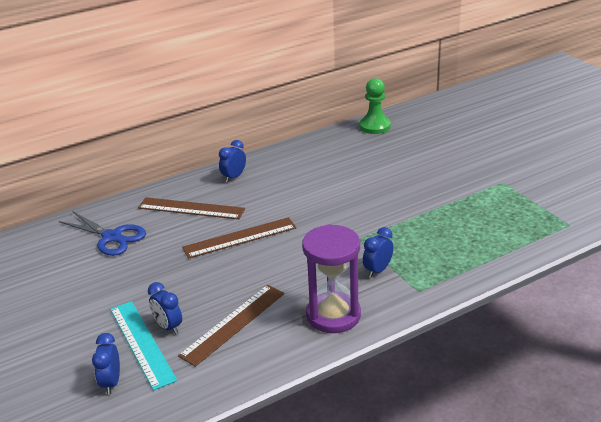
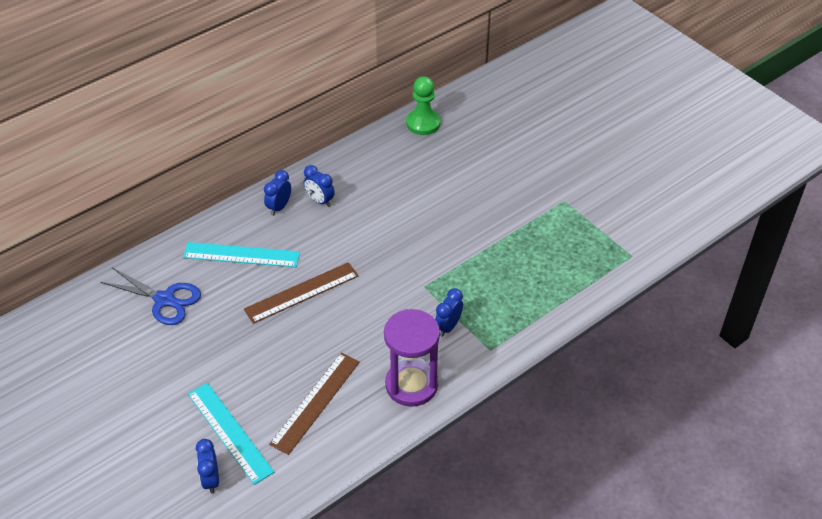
camera: 10 degrees left, 15 degrees up
(168, 327) = (251, 411): blue clock -> blue clock (320, 201)
(191, 208) = (241, 255): brown ruler -> turquoise ruler

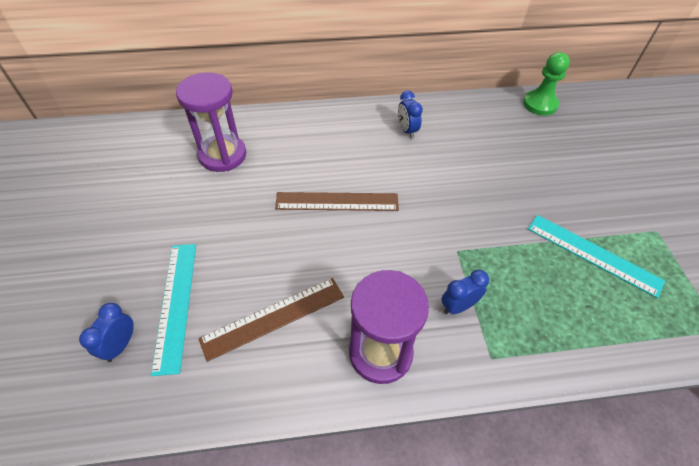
camera: 30 degrees right, 5 degrees up
(165, 300) = (222, 155): blue scissors -> purple hourglass
(241, 255) = (310, 146): turquoise ruler -> turquoise ruler (593, 254)
(279, 207) = (369, 122): blue clock -> none

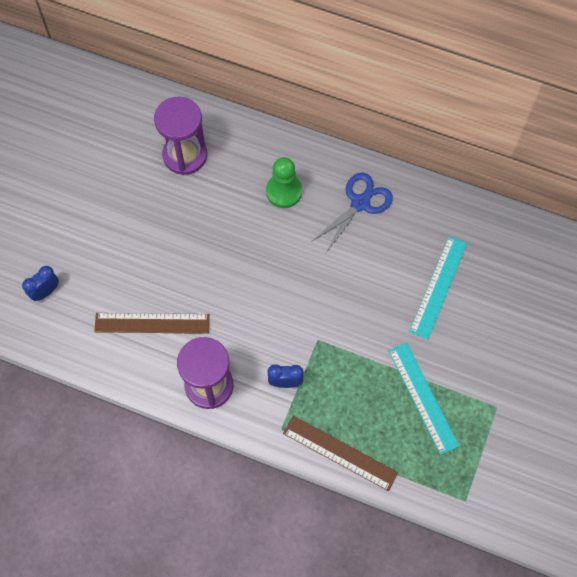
camera: 30 degrees right, 15 degrees up
(176, 304) = (92, 279): turquoise ruler -> turquoise ruler (438, 287)
(337, 201) = (252, 249): brown ruler -> brown ruler (340, 453)
(407, 130) = (360, 203): blue clock -> blue scissors
(540, 104) = (513, 232): green pawn -> green pawn (284, 191)

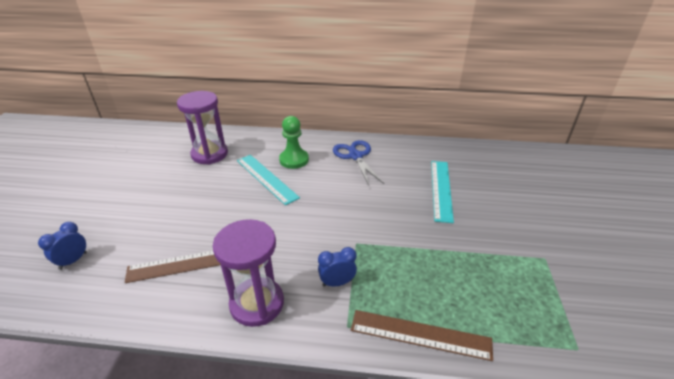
camera: 15 degrees left, 30 degrees down
(360, 203) = (355, 156): blue scissors -> blue scissors turned 45 degrees counterclockwise
(423, 397) = (475, 265): turquoise ruler -> turquoise ruler (266, 178)

